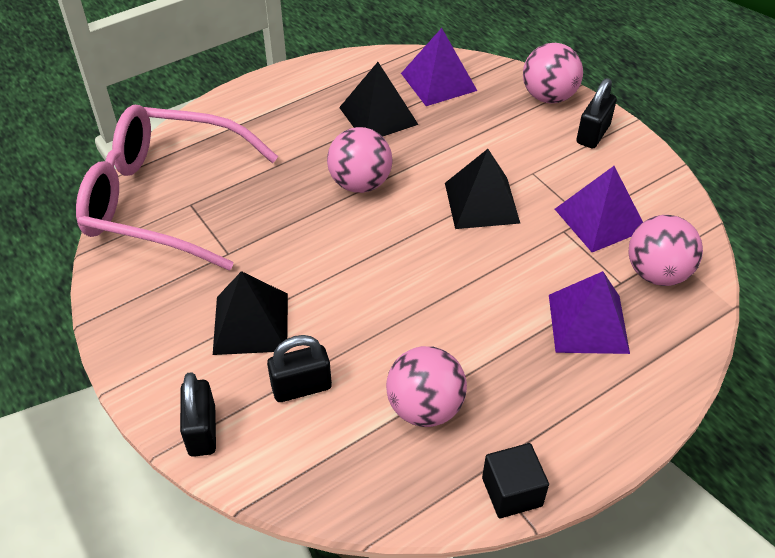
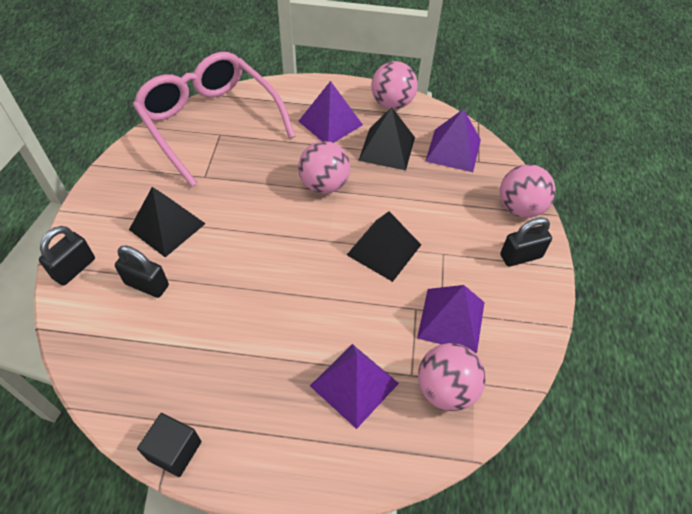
camera: 40 degrees right, 5 degrees up
(294, 124) = (330, 123): none -> purple pyramid
(425, 407) = (192, 353): pink ball -> pink ball (392, 103)

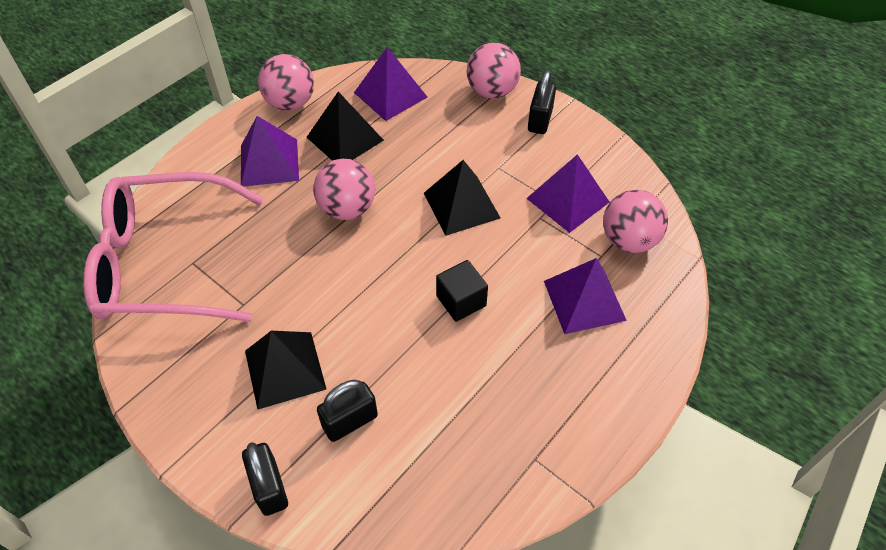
camera: 55 degrees left, 0 degrees up
(175, 450) = (563, 474): black cube -> black cube (461, 301)

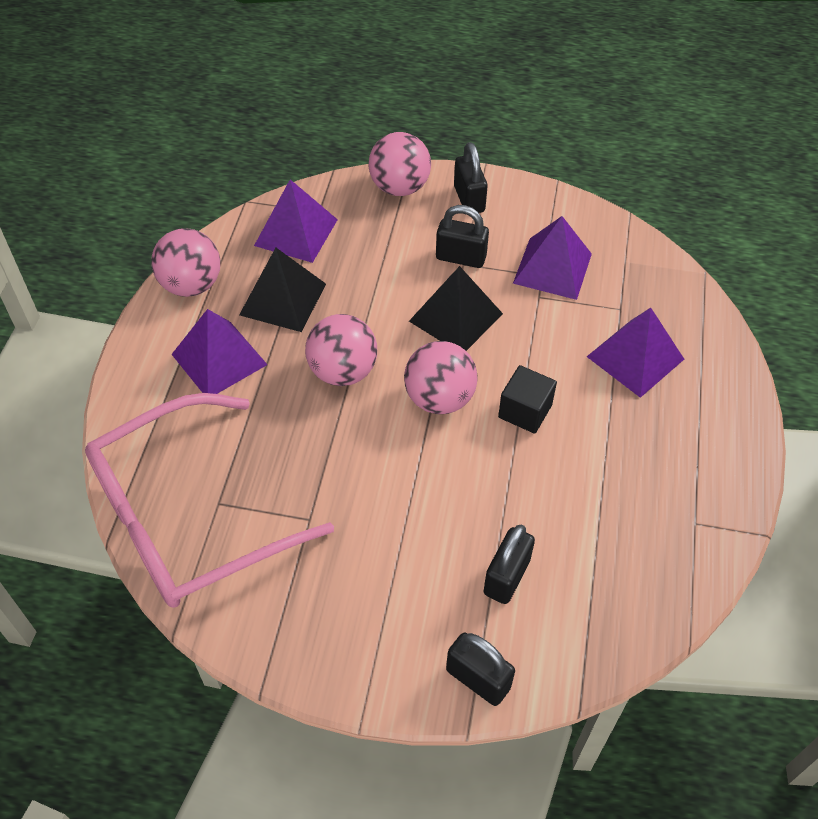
camera: 30 degrees left, 0 degrees up
(284, 369) = (404, 561): black pyramid -> none
(499, 162) = (461, 257): none -> black padlock
(628, 240) = (634, 283): pink ball -> pink ball (439, 399)

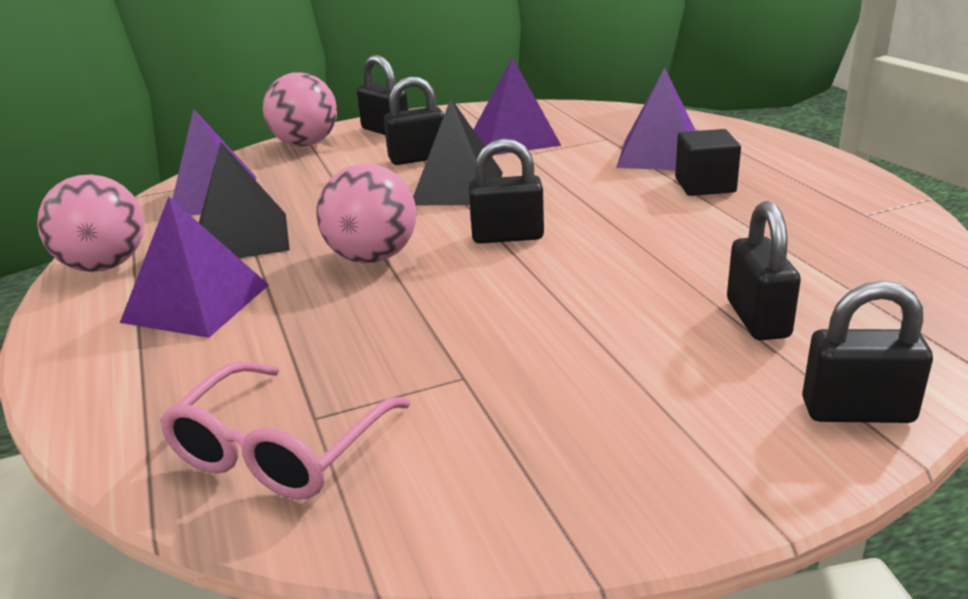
camera: 30 degrees left, 25 degrees down
(188, 517) = (280, 450): pink glasses -> pink glasses, size x0.54
(439, 399) = (507, 236): pink ball -> black padlock
(525, 411) = (606, 213): black cube -> black cube (705, 185)

